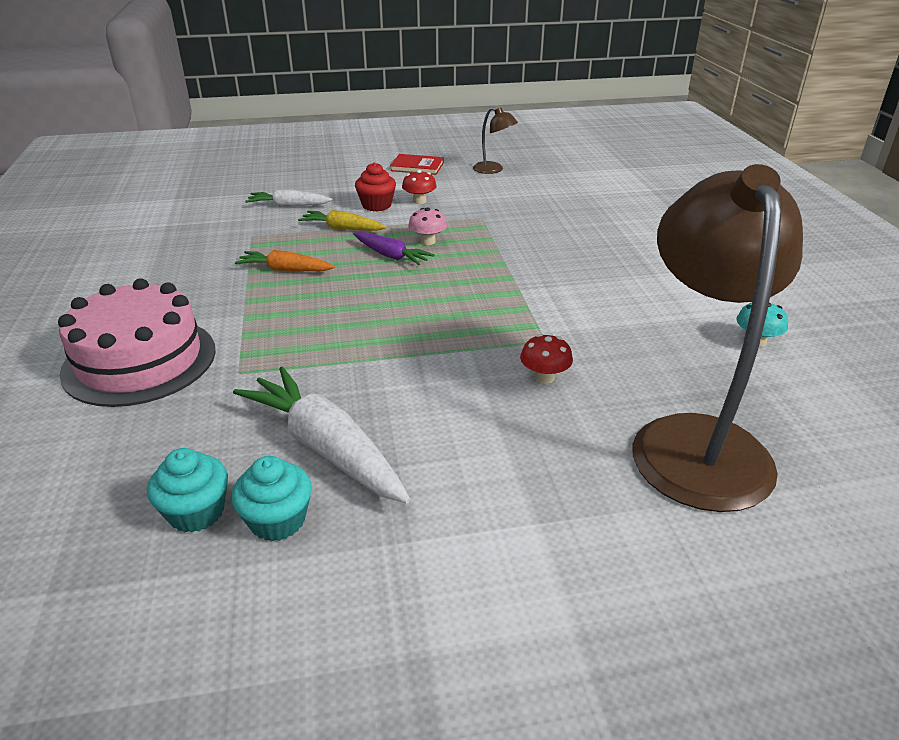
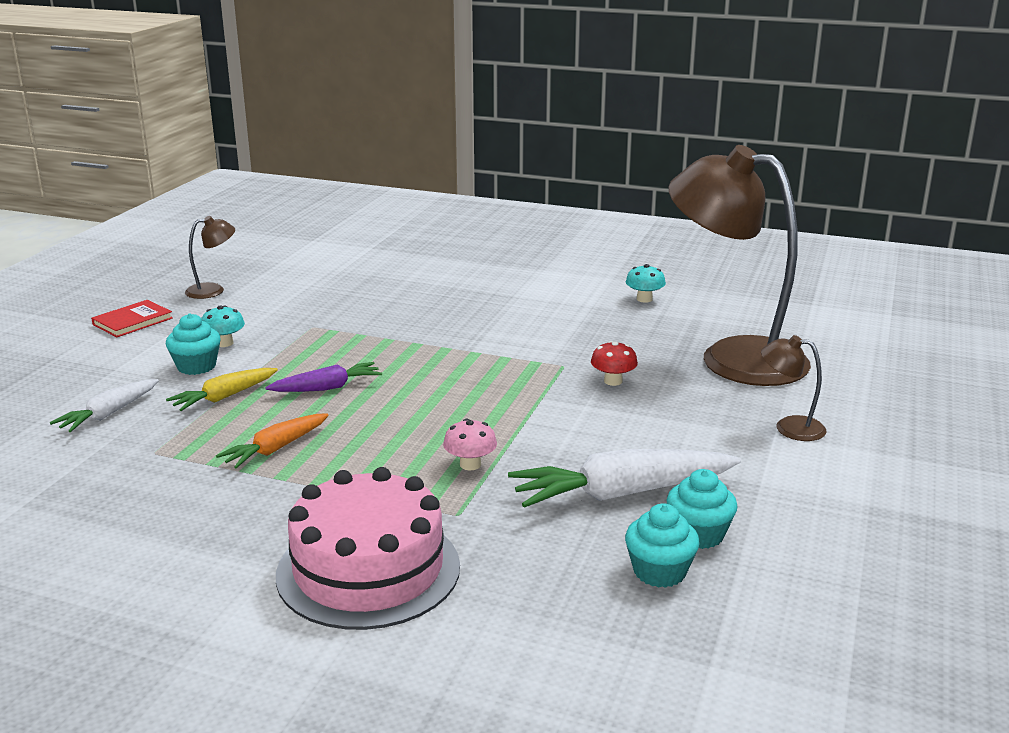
camera: 60 degrees left, 10 degrees down
(376, 205) = (196, 366): red cupcake -> turquoise cupcake
(419, 201) = (224, 343): red mushroom -> turquoise mushroom
(427, 241) = (323, 363): pink mushroom -> pink mushroom (470, 464)
(565, 531) = (789, 427): none -> brown lamp

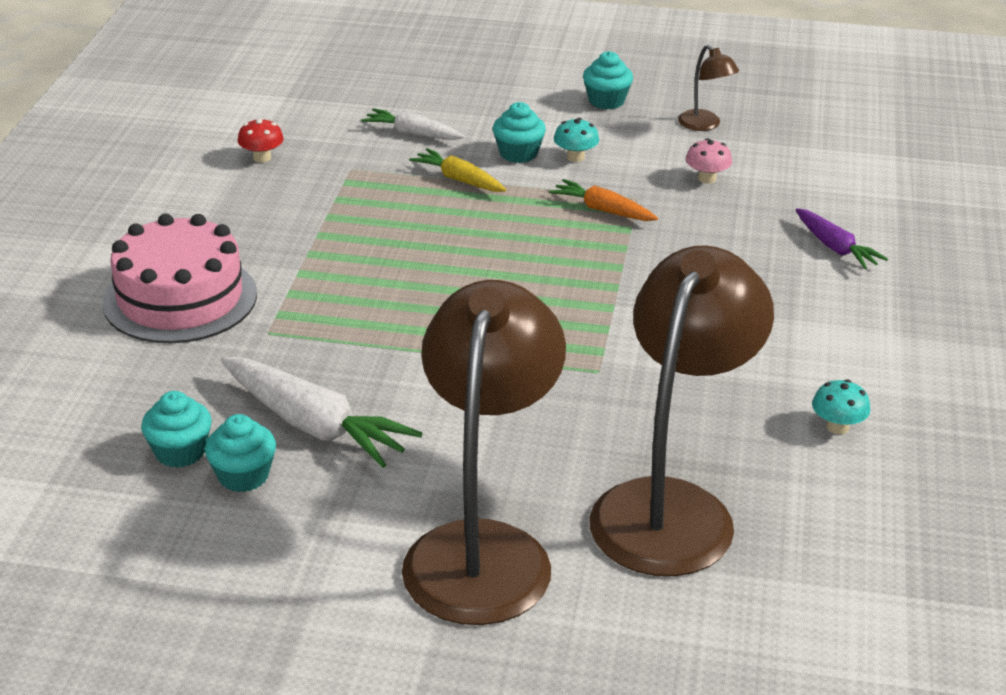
camera: 80 degrees right, 10 degrees up
(132, 321) = (606, 101): red book -> turquoise cupcake
(276, 449) = (367, 223): orange carrot -> orange carrot (603, 210)
(327, 388) = (494, 229): purple carrot -> purple carrot (835, 247)
(470, 464) = (356, 330): pink mushroom -> pink mushroom (707, 178)
(613, 381) = (567, 409): red mushroom -> red mushroom (262, 157)
(622, 493) = (314, 425): white carrot -> white carrot turned 150 degrees clockwise
(789, 427) = (483, 549): brown lamp -> brown lamp, size x2.42

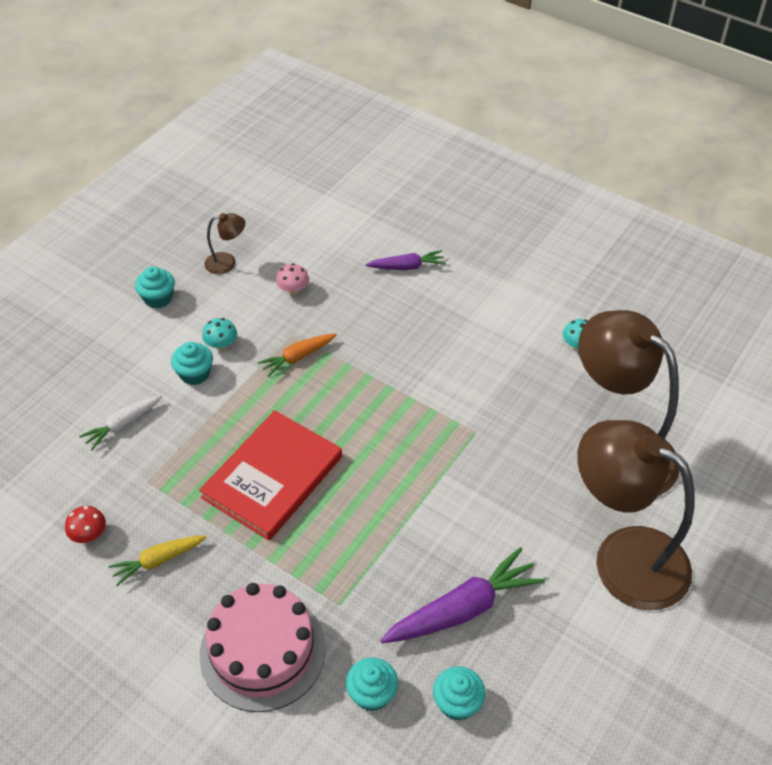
camera: 65 degrees left, 15 degrees up
(243, 476) = (500, 669): turquoise cupcake -> turquoise cupcake (372, 693)
(314, 425) = (463, 609): white carrot -> purple carrot
(412, 242) = (273, 477): none -> red book
(459, 180) = (207, 420): yellow carrot -> yellow carrot (158, 561)

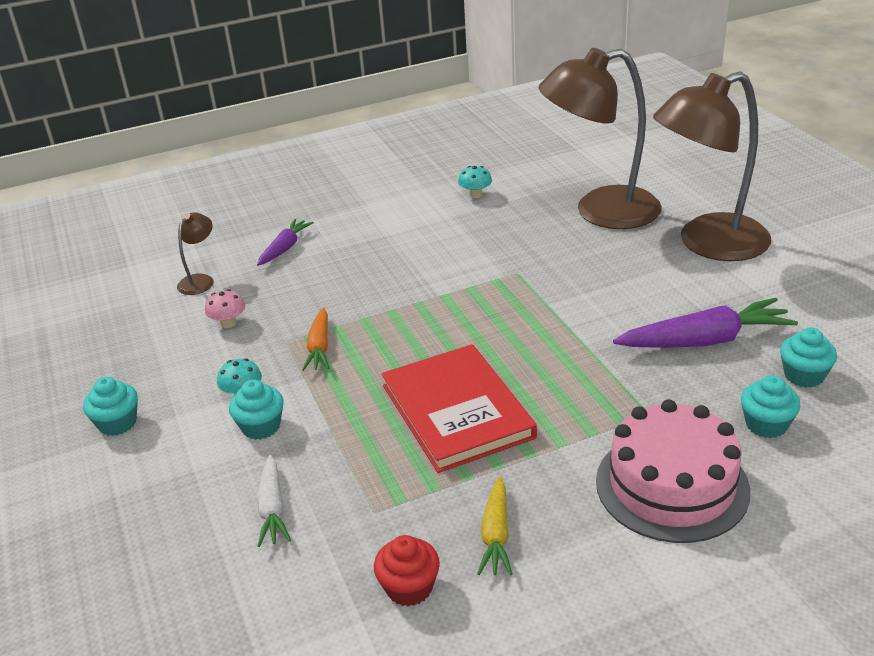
camera: 55 degrees left, 15 degrees down
(89, 535) = (409, 587): red mushroom -> red cupcake
(227, 262) = (133, 356): brown lamp -> brown lamp (200, 280)
(463, 609) = (705, 340): purple carrot -> purple carrot turned 75 degrees clockwise

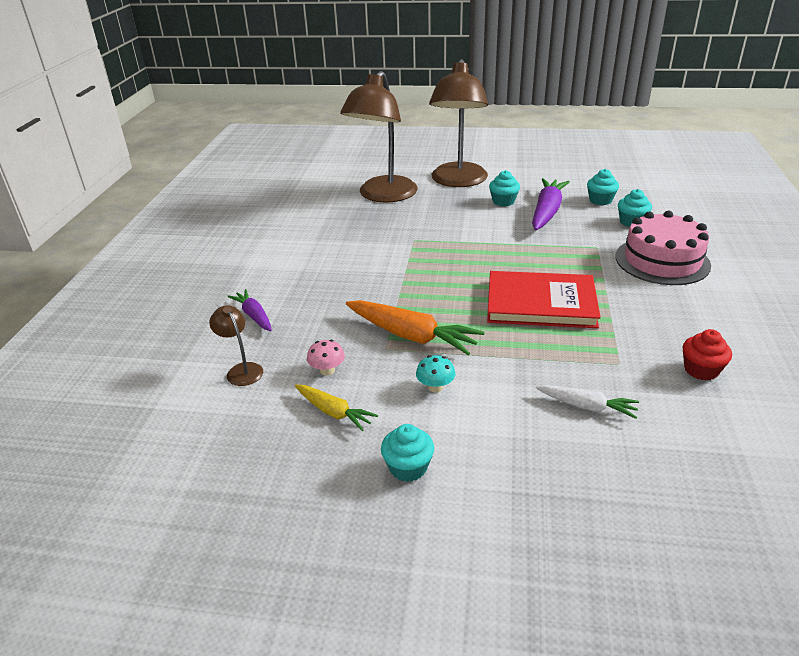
camera: 60 degrees left, 0 degrees up
(261, 426) = (485, 388): turquoise cupcake -> turquoise cupcake (503, 201)
(319, 347) = (411, 336): orange carrot -> orange carrot, size x1.73
(475, 195) = (301, 224): turquoise mushroom -> none
(496, 534) = (670, 325): yellow carrot -> yellow carrot (334, 412)

